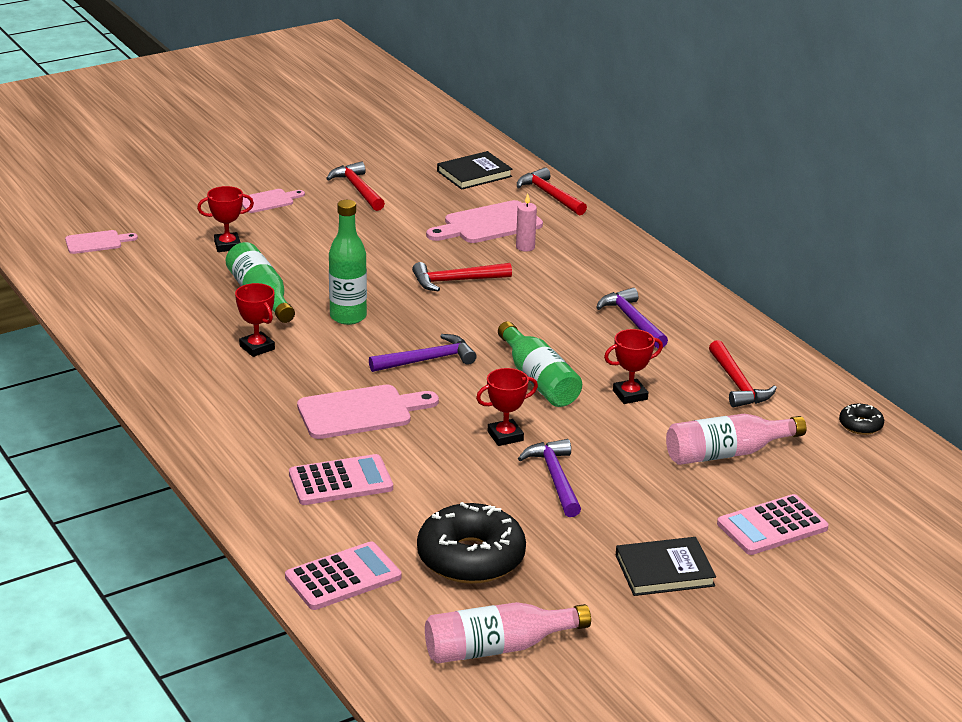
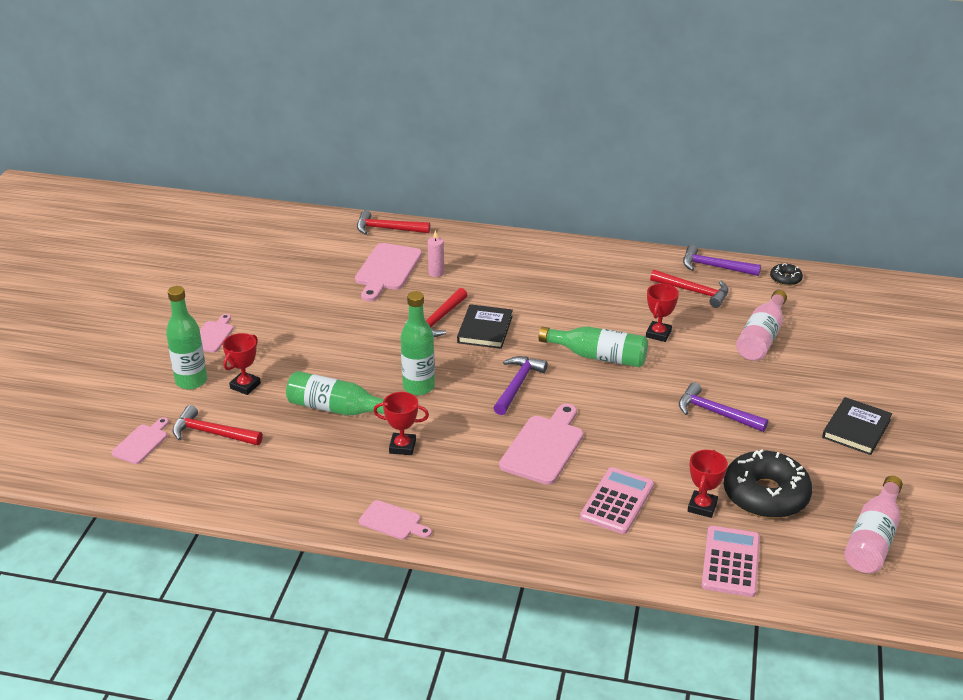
camera: 45 degrees left, 5 degrees up
(157, 388) = (393, 521): none -> pink cutting board
(198, 222) = (191, 381): none -> green bottle
(358, 189) = (259, 292): red hammer -> red hammer (212, 433)
(474, 174) = (315, 239): black book -> black book (485, 329)
(505, 436) = (646, 405): red trophy -> red trophy (702, 507)
(632, 321) = (578, 286): purple hammer -> purple hammer (715, 267)
(772, 526) = (852, 366): pink calculator -> none

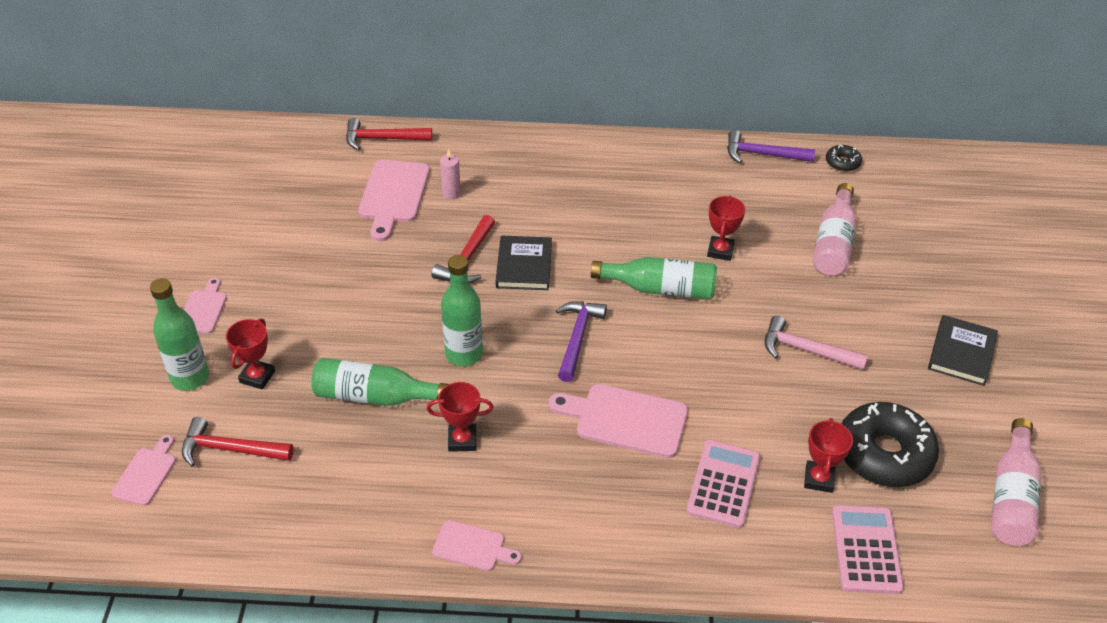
camera: 10 degrees left, 10 degrees up
(544, 447) = (625, 420): pink cutting board -> pink cutting board turned 90 degrees counterclockwise
(694, 292) = (747, 190): red hammer -> none
(716, 413) = (806, 350): purple hammer -> pink hammer

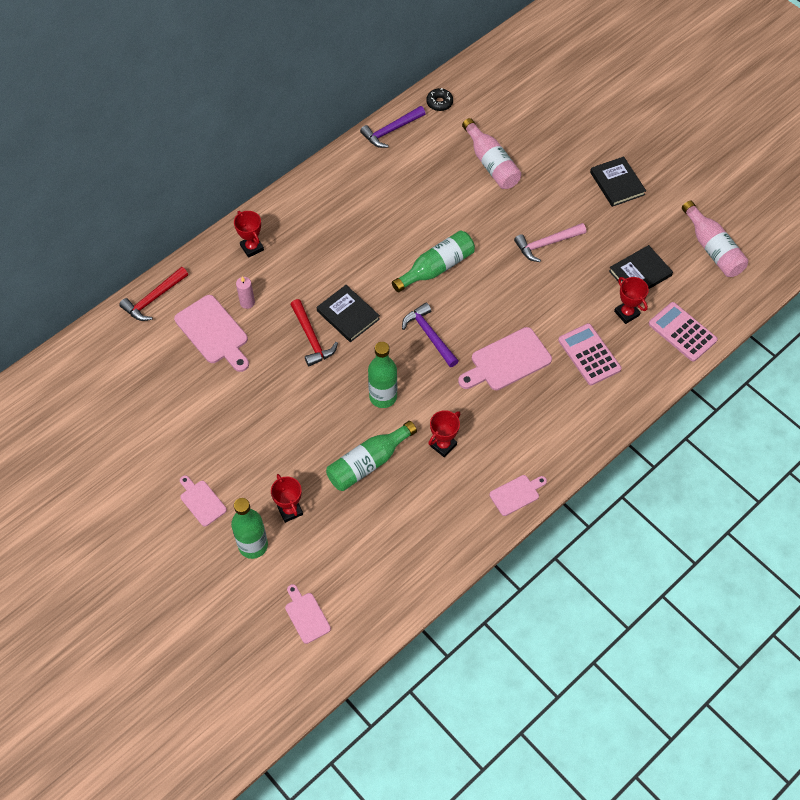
camera: 45 degrees left, 15 degrees up
(230, 449) = (332, 561): red hammer -> none
(720, 251) = (440, 217): red trophy -> red trophy (252, 247)
(884, 454) = (640, 273): black donut -> black book

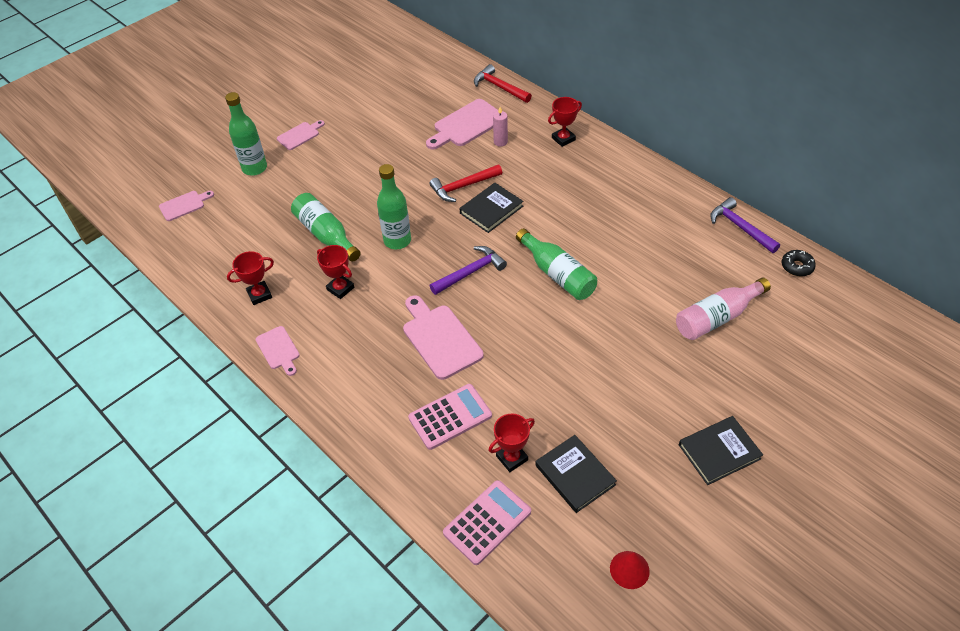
camera: 90 degrees right, 10 degrees down
(290, 510) = (284, 187): red trophy -> red trophy (259, 295)
(547, 244) = (606, 374): pink hammer -> none
(712, 249) = (629, 569): pink bottle -> red cone

